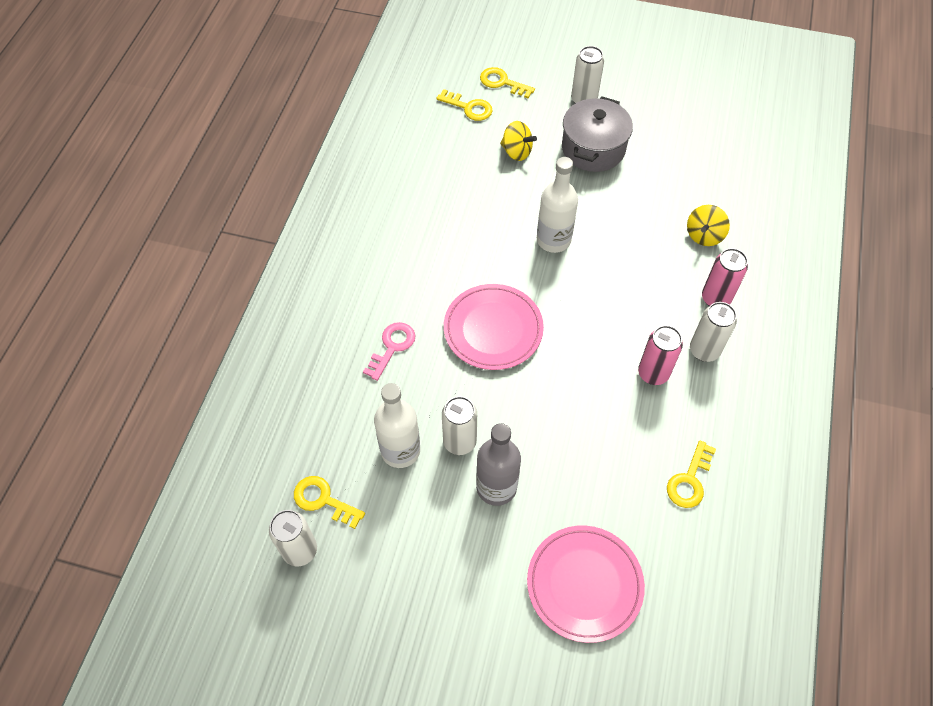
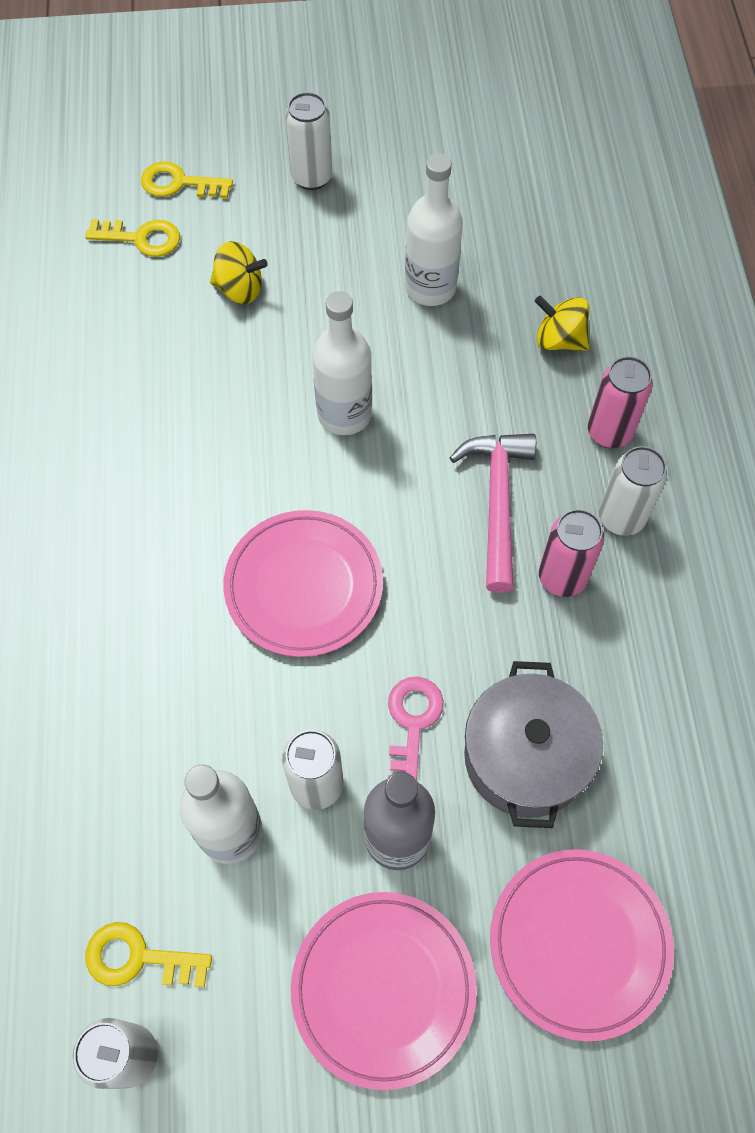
camera: 20 degrees left, 5 degrees up
(392, 347) = (158, 666): pink key -> pink key (412, 723)
(457, 567) = (383, 988): none -> pink plate
(593, 148) = (352, 251): grey pot -> grey pot (525, 757)
(628, 318) = (497, 503): none -> pink hammer
(633, 182) = (430, 287): none -> white bottle
(689, 480) = (670, 726): yellow key -> none
(704, 235) = (559, 340): yellow spinning top -> yellow spinning top turned 105 degrees clockwise

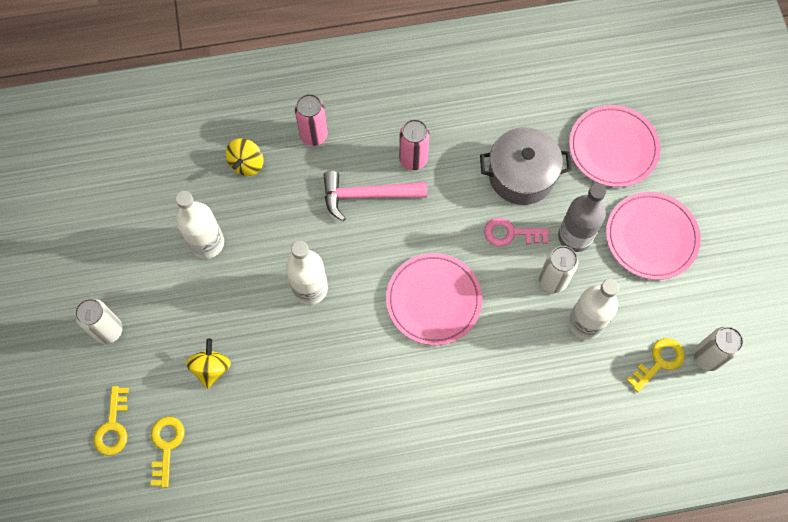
camera: 95 degrees left, 5 degrees up
(137, 958) = (659, 361): yellow key -> yellow key turned 135 degrees counterclockwise
(621, 518) = (372, 129): white can -> none

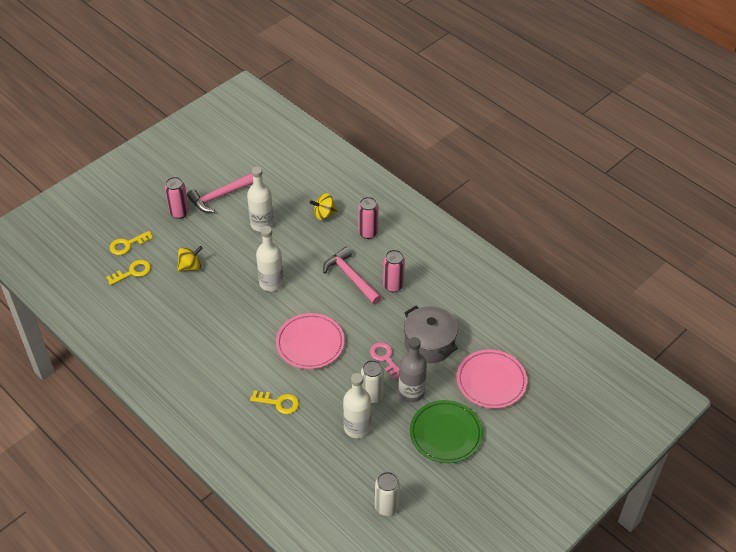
camera: 55 degrees right, 20 degrees down
(108, 330) = (179, 213): white can -> pink can
(120, 265) = (220, 196): none -> pink hammer
(651, 237) = (445, 434): pink plate -> green plate
(659, 361) = (362, 481): yellow key -> yellow key (279, 403)

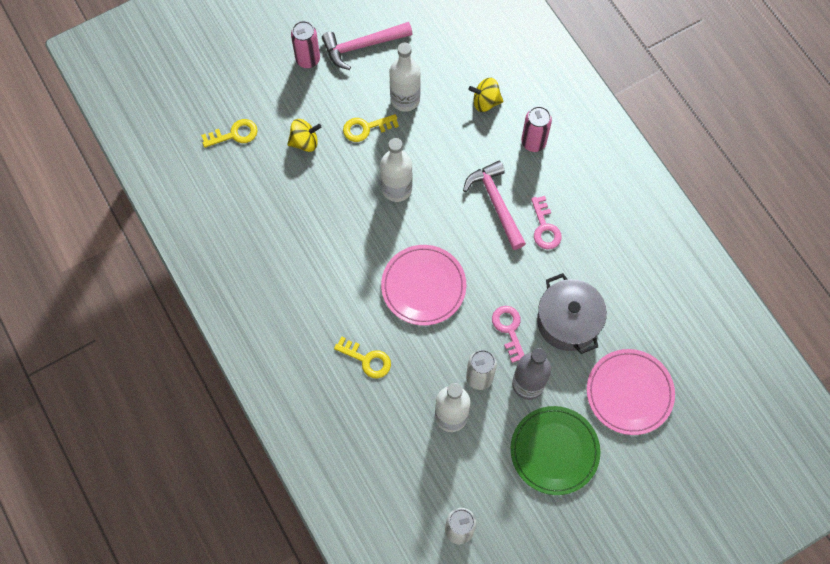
camera: 15 degrees right, 20 degrees up
(127, 245) = (236, 93): yellow key -> yellow key (366, 128)
(393, 286) = (545, 228): pink can -> pink key

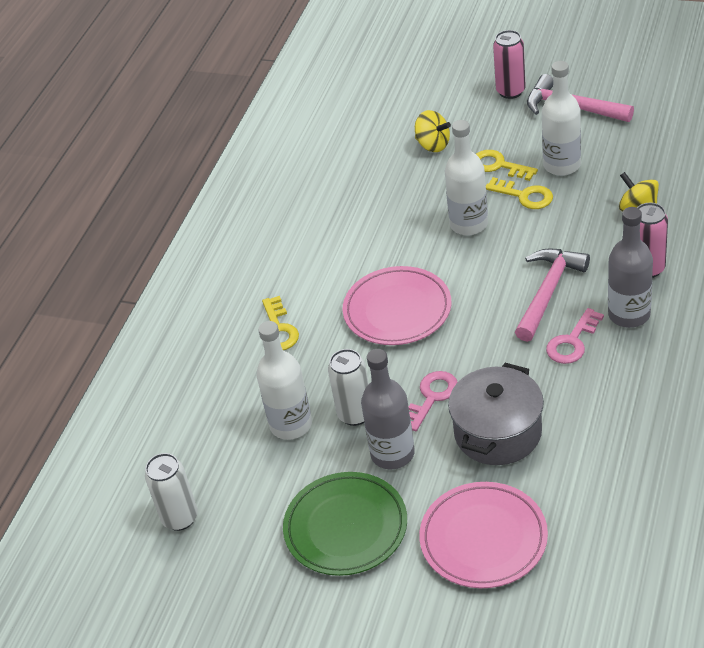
camera: 55 degrees right, 25 degrees down
(234, 134) = (383, 107): yellow key -> yellow key (524, 196)
(555, 184) = (629, 314): none -> grey bottle

